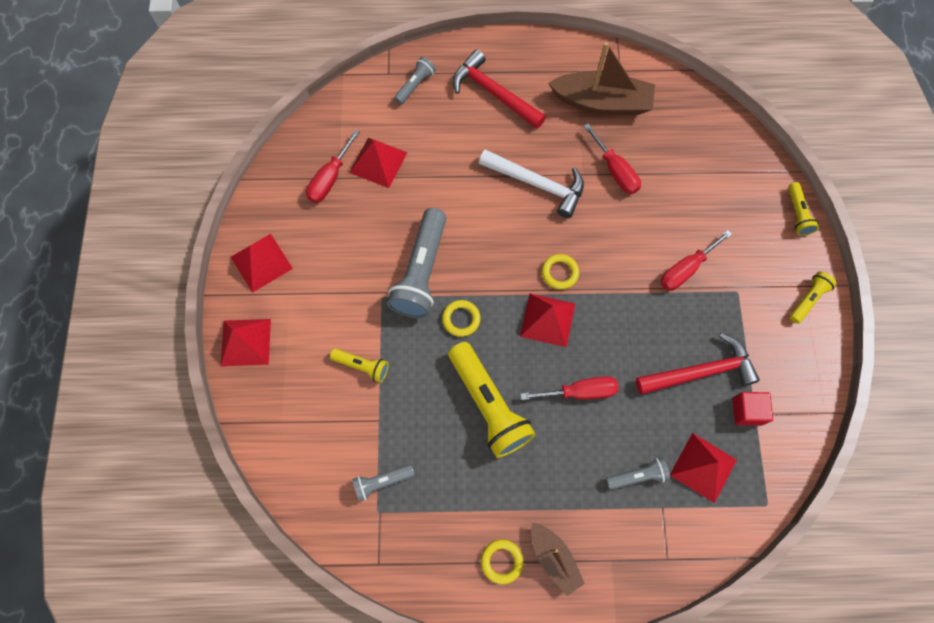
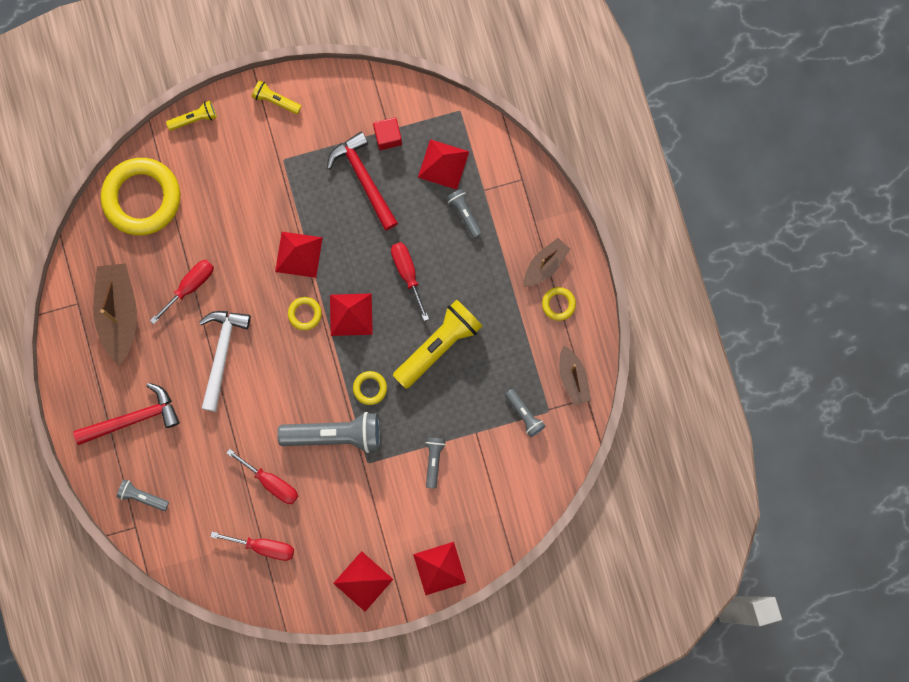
camera: 105 degrees left, 10 degrees up
(362, 366) = (434, 460): yellow flashlight -> grey flashlight
(378, 162) = (235, 507): red pyramid -> red pyramid (298, 254)
(407, 553) = (573, 378): none -> brown boat
(493, 93) = (133, 418): red hammer -> red hammer turned 135 degrees counterclockwise
(686, 269) = (273, 206): red screwdriver -> red screwdriver (271, 482)
(718, 147) = (142, 198): none -> yellow ring

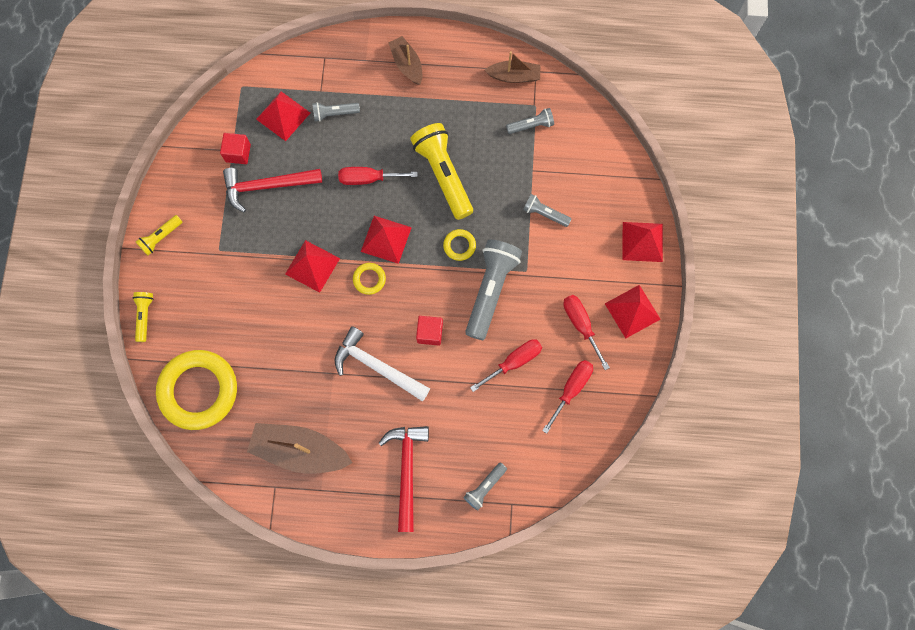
camera: 70 degrees left, 5 degrees down
(190, 286) = (301, 374): red screwdriver -> red screwdriver (581, 325)
(272, 391) = (430, 333): none -> red cube
(558, 304) = (445, 66): yellow ring -> none

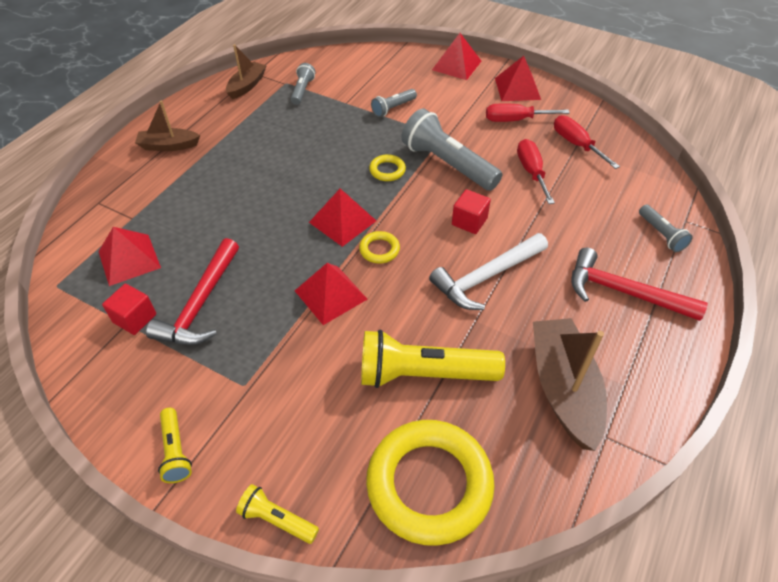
camera: 65 degrees left, 25 degrees down
(300, 450) = (563, 389): brown boat -> brown boat turned 135 degrees clockwise
(334, 113) = (168, 215): grey flashlight -> none
(368, 178) = (264, 213): red screwdriver -> none
(443, 174) = (304, 158): yellow flashlight -> yellow flashlight (423, 373)

